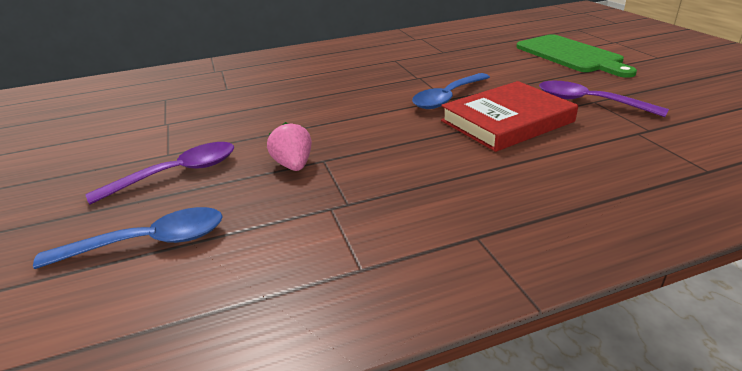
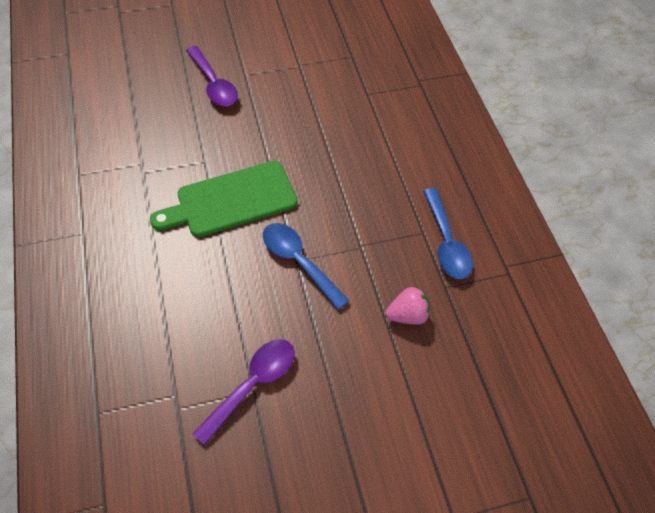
camera: 90 degrees right, 25 degrees up
(149, 243) = (139, 84): blue spoon -> blue spoon (446, 242)
(293, 165) = (203, 144): pink strawberry -> pink strawberry (407, 315)
(506, 121) = (231, 296): red book -> none
(570, 55) = (404, 432): green cutting board -> green cutting board (231, 200)

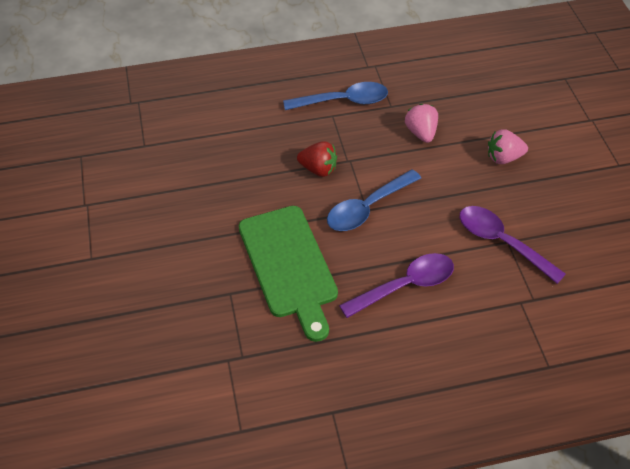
camera: 85 degrees left, 5 degrees down
(214, 84) = (102, 290): purple spoon -> purple spoon (405, 285)
(347, 221) = (318, 169): none -> red strawberry
(376, 400) = (503, 158): none -> pink strawberry

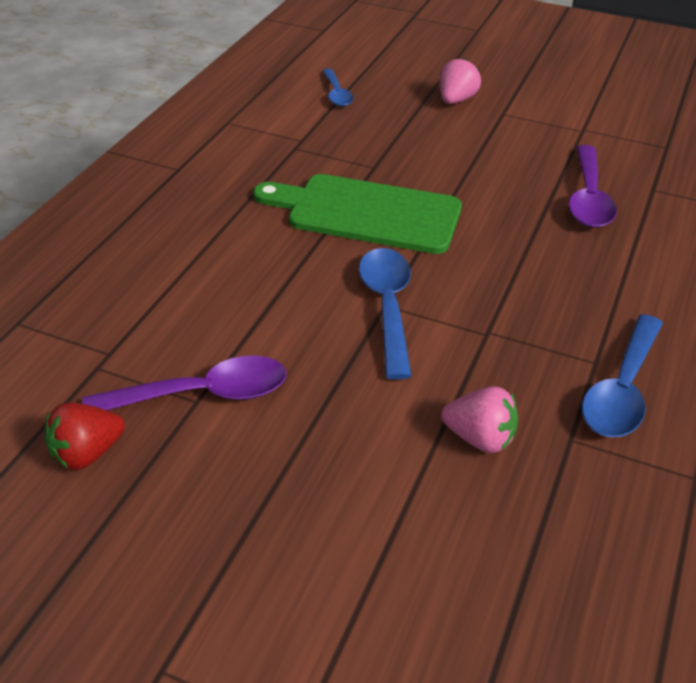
camera: 125 degrees right, 10 degrees down
(135, 383) = (336, 94): none -> blue spoon
(318, 169) = (495, 298): red strawberry -> red strawberry (87, 453)
(405, 285) = (245, 277): purple spoon -> purple spoon (588, 198)
(503, 158) = (338, 506): pink strawberry -> pink strawberry (456, 100)

